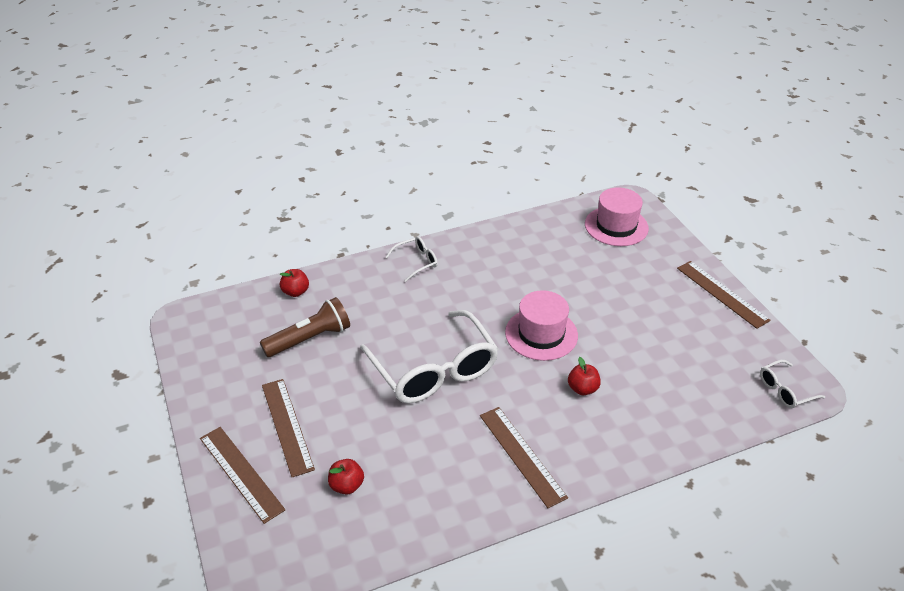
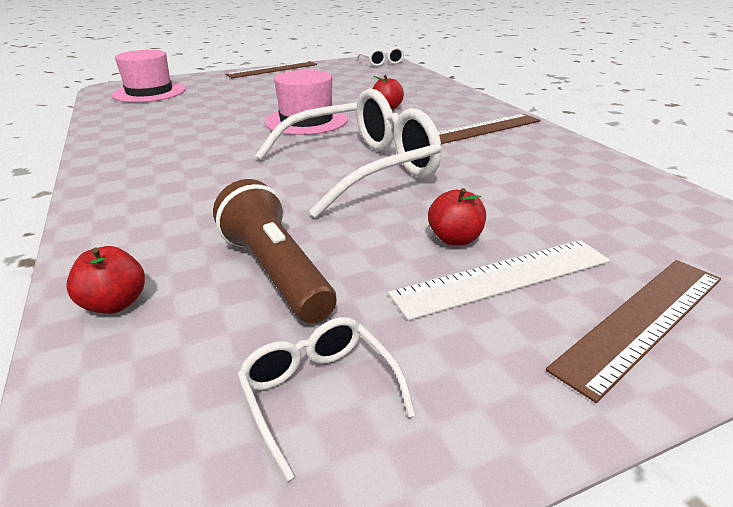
camera: 90 degrees left, 10 degrees down
(287, 426) = (503, 277): brown ruler -> white ruler
(346, 485) = (588, 215): red apple -> red apple (455, 239)
(416, 262) = (121, 185): white glasses -> white glasses (319, 393)

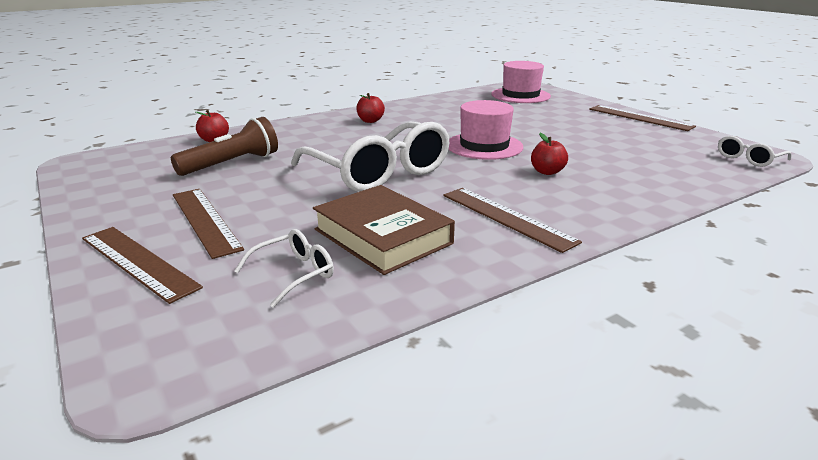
camera: 80 degrees right, 5 degrees down
(319, 393) = (130, 182): white glasses -> white glasses (293, 274)
(455, 239) = (258, 206): red apple -> red apple (370, 121)
(503, 277) = (205, 220): white ruler -> brown ruler
(527, 173) = (382, 236): none -> brown book

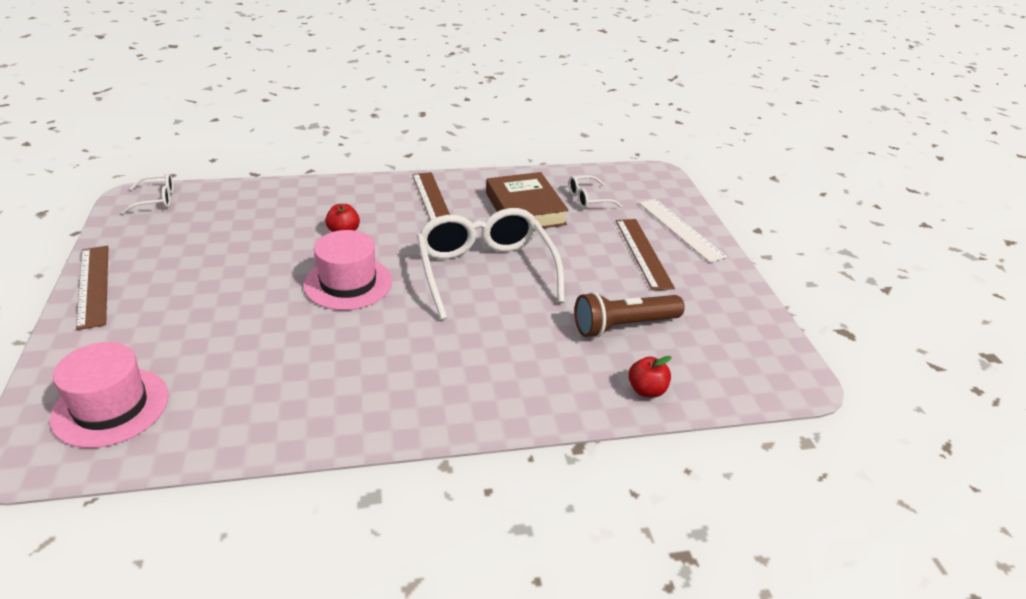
camera: 160 degrees left, 10 degrees up
(137, 262) = (681, 229): brown ruler -> white ruler
(370, 121) = (424, 385): red apple -> none

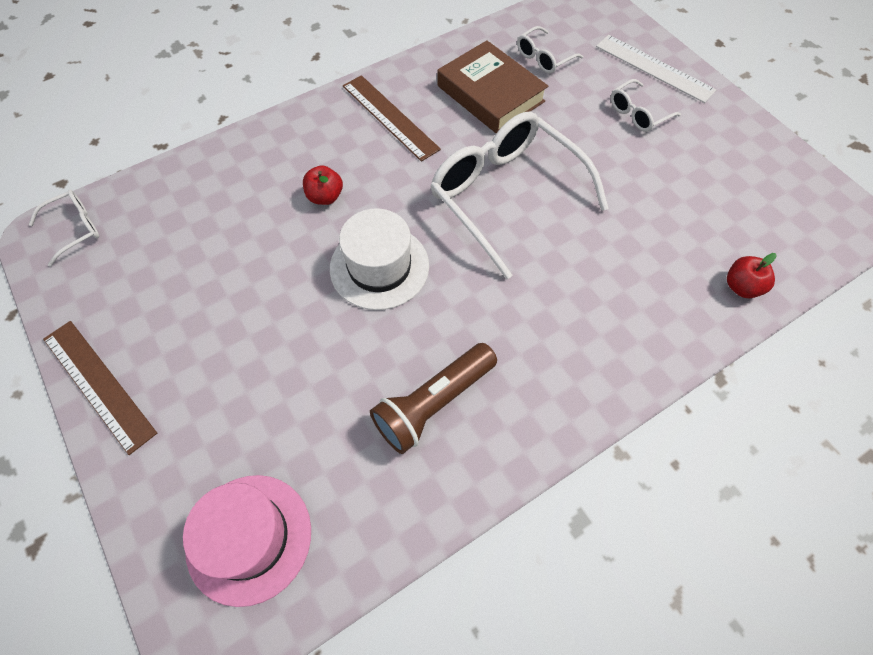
camera: 20 degrees left, 25 degrees up
(348, 283) = (379, 267): pink hat -> white hat
(624, 326) = (676, 215): brown flashlight -> brown flashlight (433, 403)
(643, 253) = (638, 113): brown ruler -> white glasses

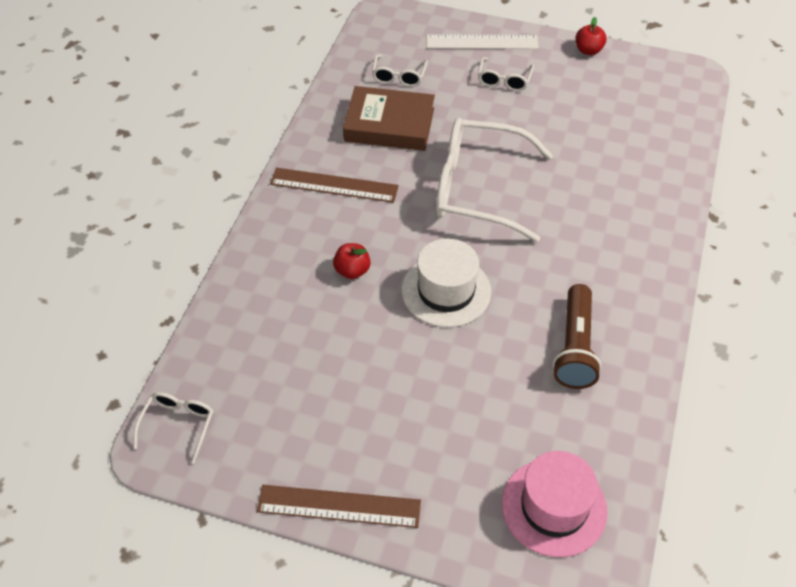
camera: 40 degrees left, 10 degrees down
(741, 287) = (673, 155): red apple -> red apple (588, 50)

